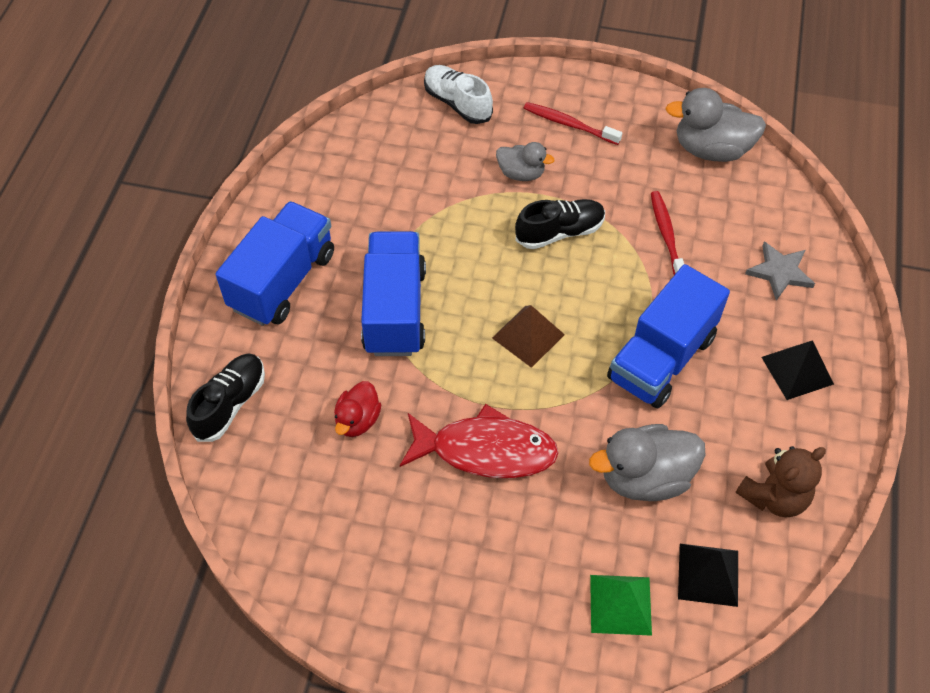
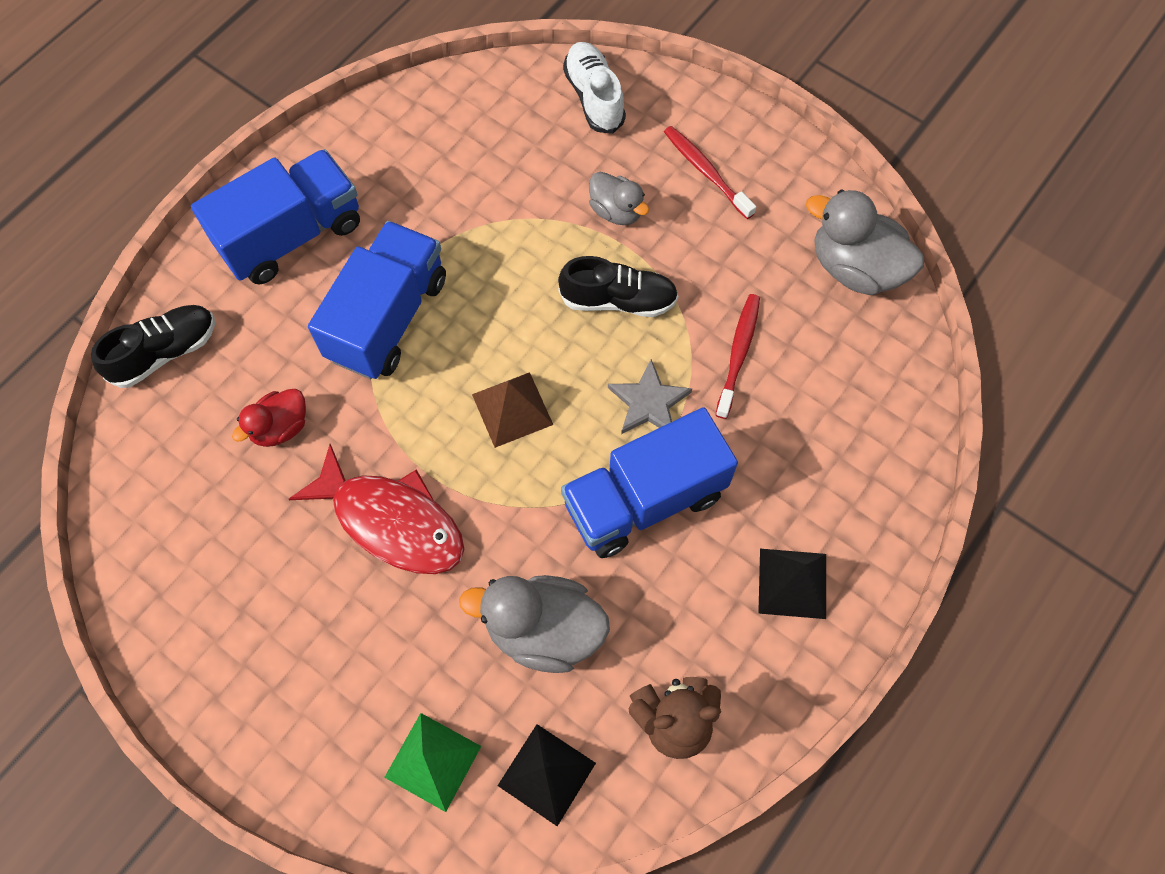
camera: 25 degrees right, 10 degrees up
(780, 272) = (845, 455): grey star -> grey star (649, 402)

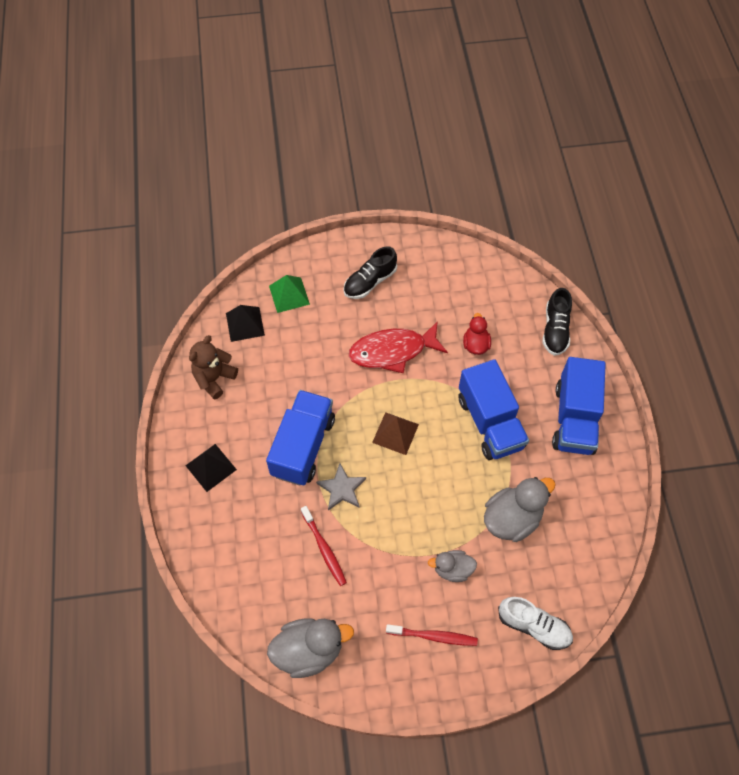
camera: 135 degrees right, 5 degrees down
(543, 630) = (293, 365): grey duck -> grey duck (512, 518)
(618, 300) = (403, 524): black shoe -> black shoe (370, 282)

